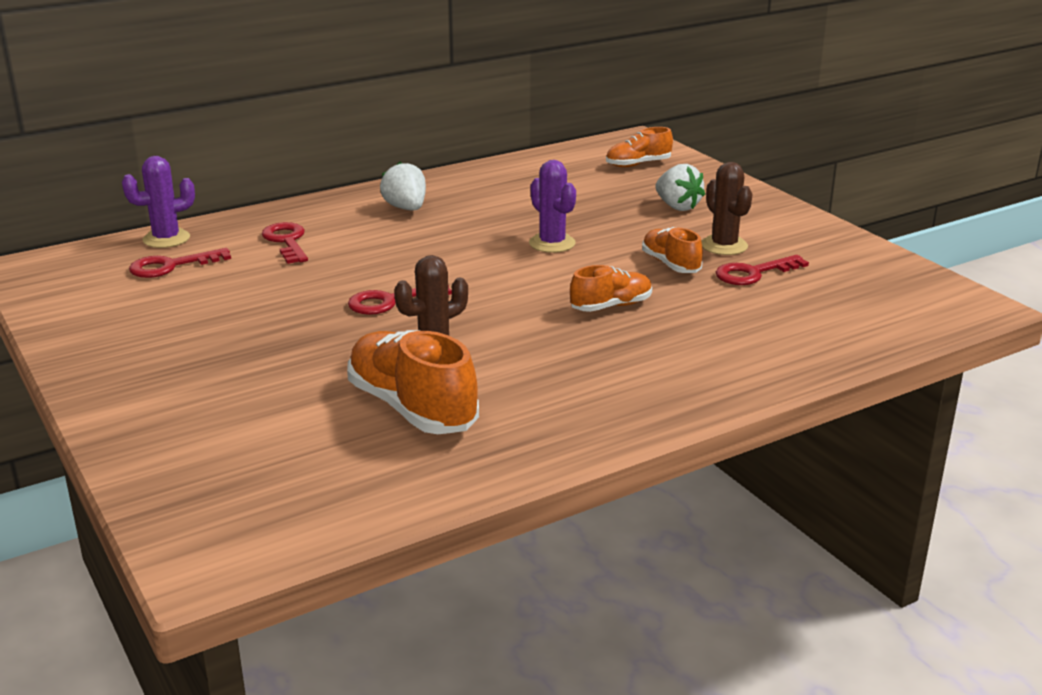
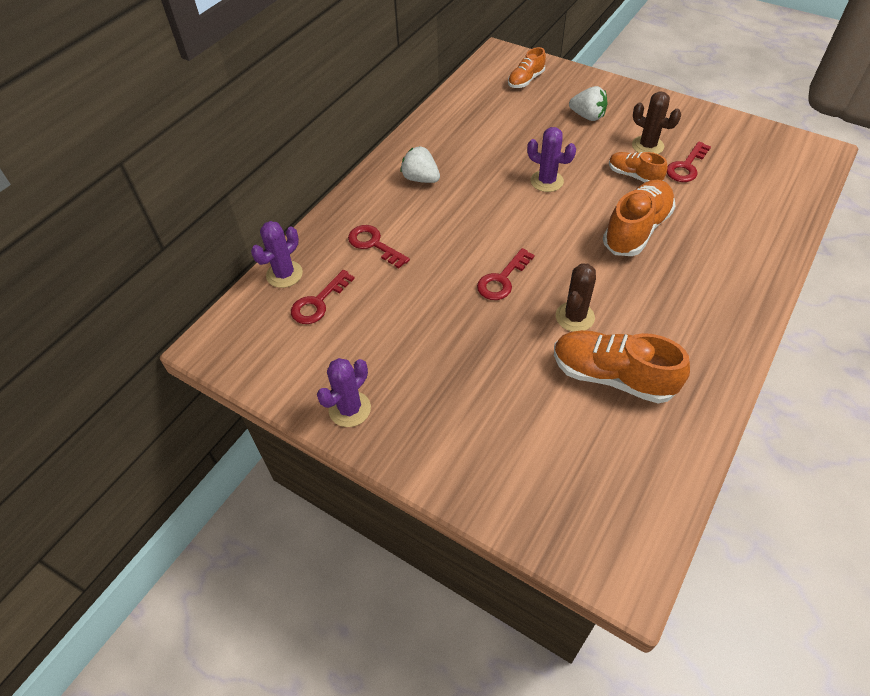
camera: 25 degrees left, 25 degrees up
(94, 346) = (349, 409): none -> purple cactus
(611, 306) = (636, 230): orange shoe -> orange shoe, size x1.74

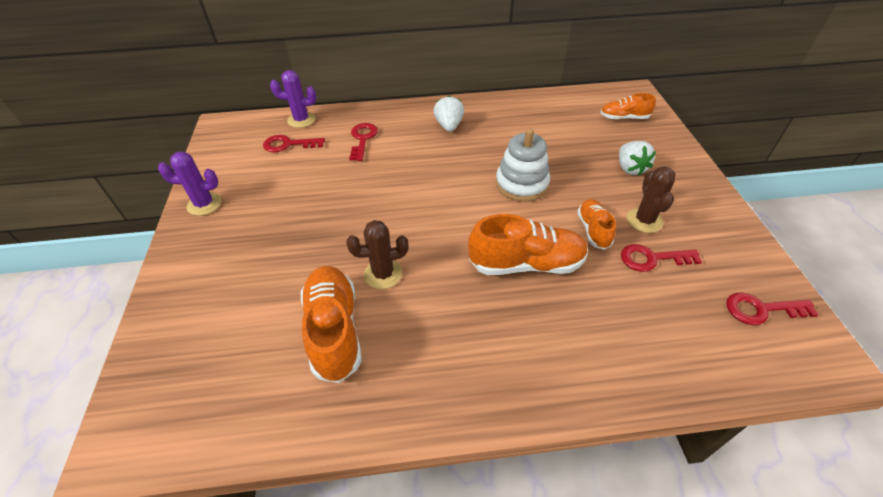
camera: 50 degrees right, 5 degrees down
(502, 279) = (387, 214): red key -> red key (761, 309)
(547, 181) = (521, 184): purple cactus -> white stacking toy

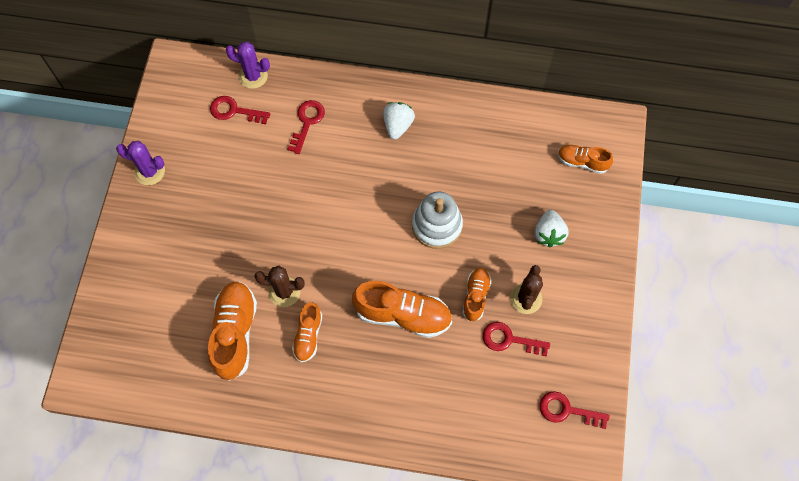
camera: 15 degrees right, 20 degrees up
(426, 310) = (308, 336): none -> orange shoe

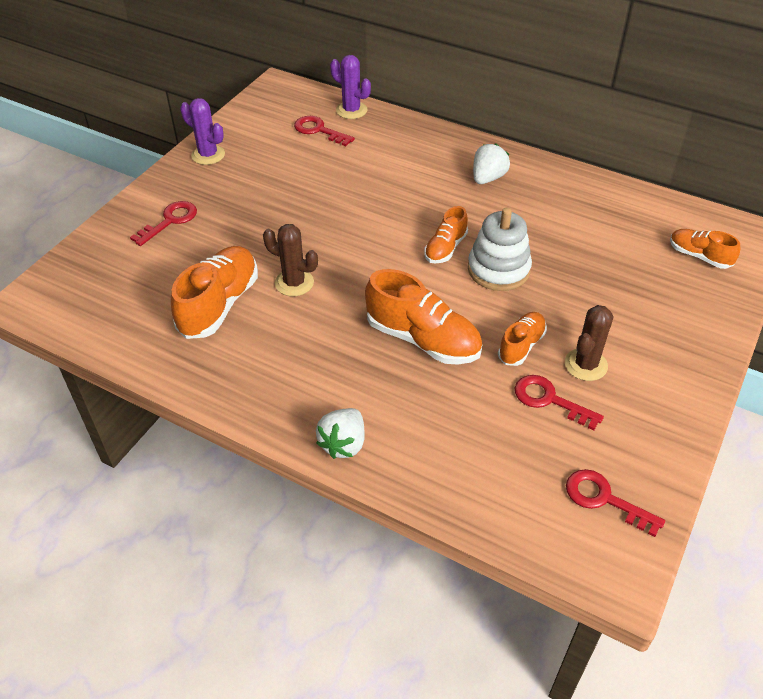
camera: 20 degrees right, 20 degrees down
(307, 122) = (390, 155): red key -> red key (170, 221)
(308, 336) = (301, 329): orange shoe -> orange shoe (445, 248)
(548, 234) = (636, 310): white strawberry -> white strawberry (343, 444)

